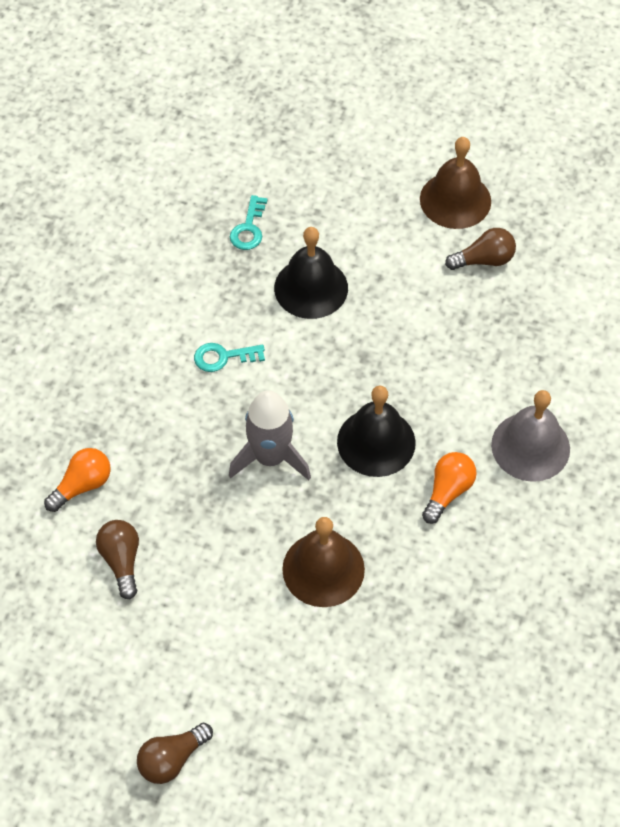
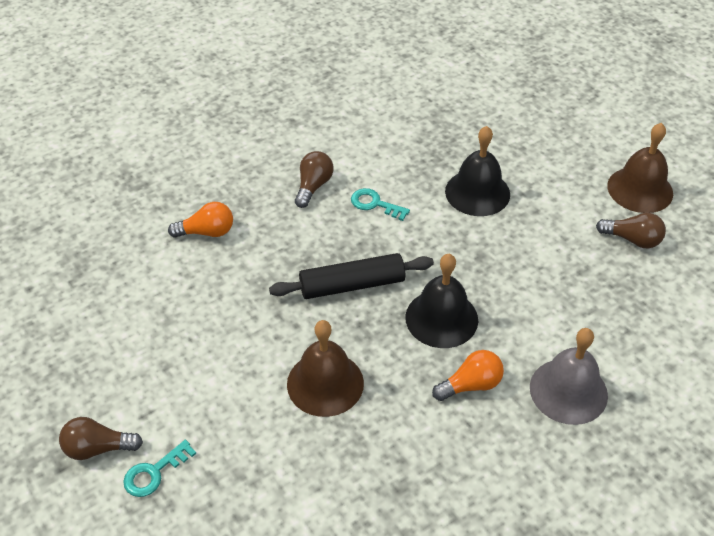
camera: 35 degrees right, 10 degrees down
(121, 561) = (188, 293): brown light bulb -> brown light bulb (313, 186)
(249, 229) = (462, 135): turquoise key -> turquoise key (154, 473)
(270, 457) = (352, 285): grey rocket -> black rolling pin

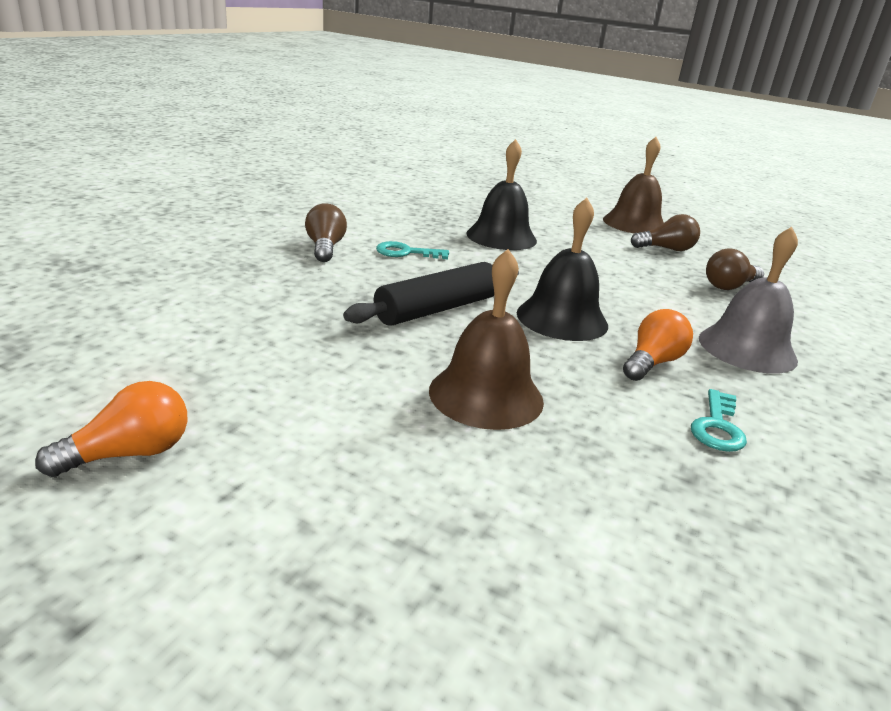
camera: 30 degrees left, 20 degrees down
(98, 448) = (153, 566): brown light bulb -> brown light bulb (729, 286)
(154, 473) = (296, 571): turquoise key -> turquoise key (717, 427)
(207, 232) = (212, 292): orange light bulb -> orange light bulb (130, 453)

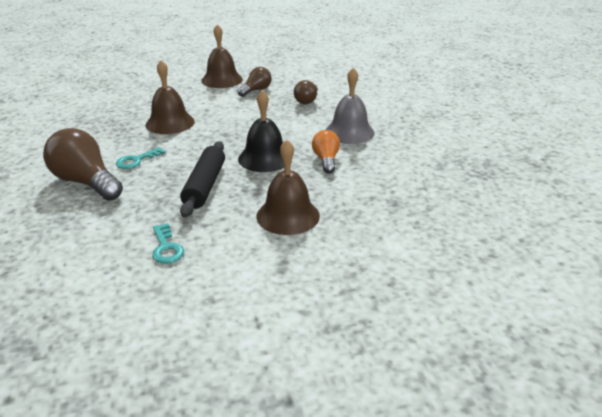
camera: 40 degrees left, 5 degrees up
(130, 453) = (190, 341): orange light bulb -> none
(325, 248) = (86, 182): brown light bulb -> brown light bulb, size x1.74
(501, 237) = (170, 123): black bell -> brown bell
(717, 427) = (379, 176): turquoise key -> turquoise key (166, 248)

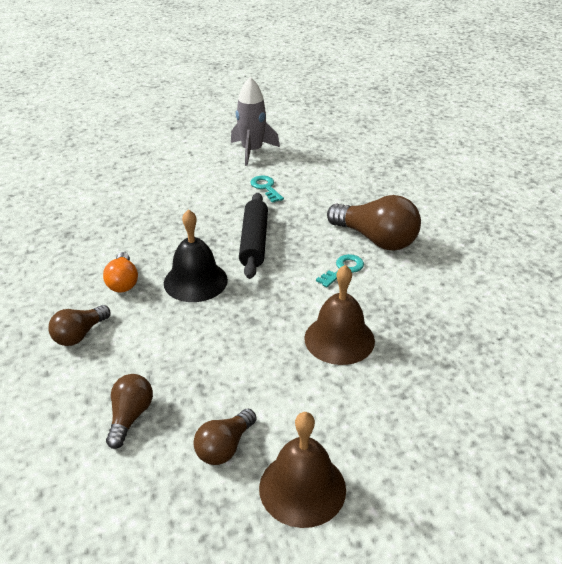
camera: 175 degrees right, 5 degrees up
(158, 319) = (252, 151): none -> grey rocket
(288, 215) = (170, 216): brown bell -> none
(349, 132) = (79, 335): grey bell -> brown light bulb

